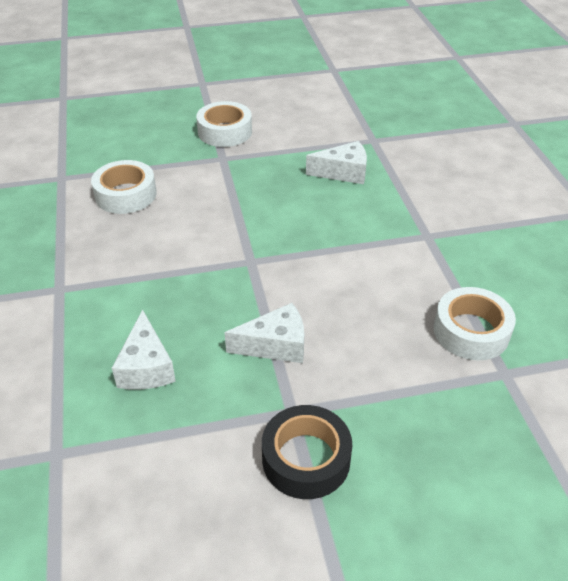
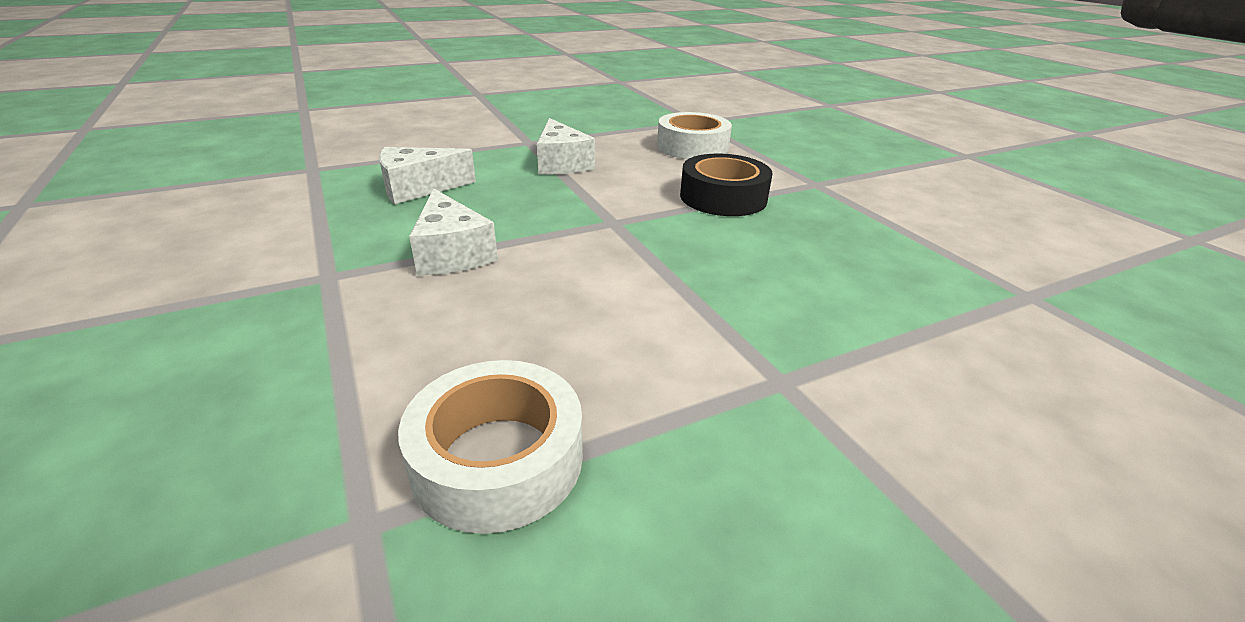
camera: 75 degrees right, 10 degrees down
(225, 132) = (877, 178): white tape -> none
(306, 459) = (239, 293): black tape -> black tape (723, 197)
(343, 172) = (887, 272): white cheese -> white cheese (561, 163)

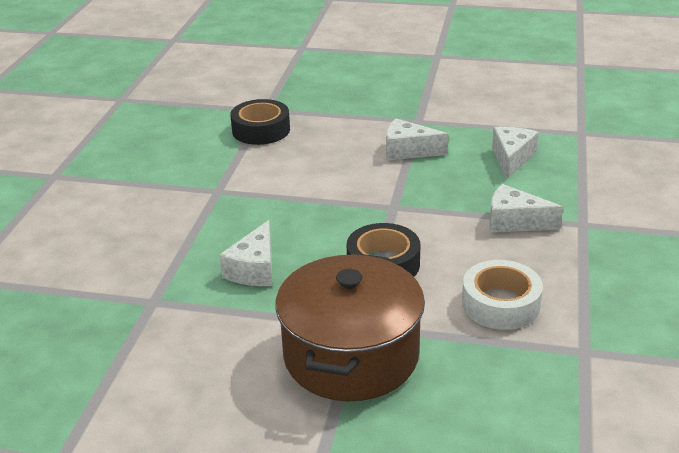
camera: 130 degrees right, 0 degrees up
(498, 459) = (261, 130): white tape -> black tape
(850, 177) = (351, 355): none -> brown pot
(859, 257) = (254, 269): none -> white cheese

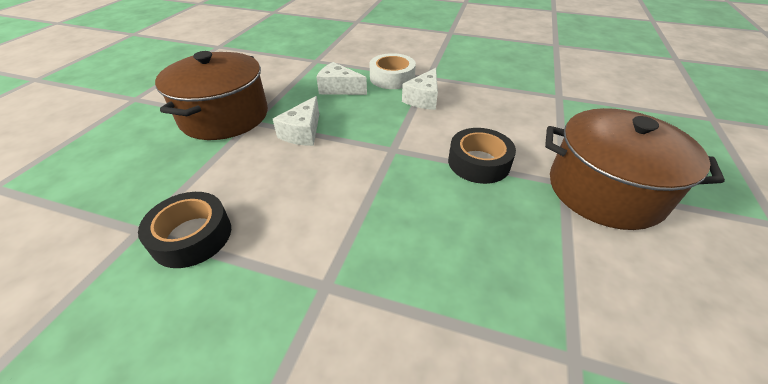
camera: 85 degrees left, 10 degrees up
(254, 269) = (494, 250): white cheese -> none
(422, 105) = (224, 116): none -> brown pot
(500, 304) = (520, 116): white tape -> white tape (392, 78)

